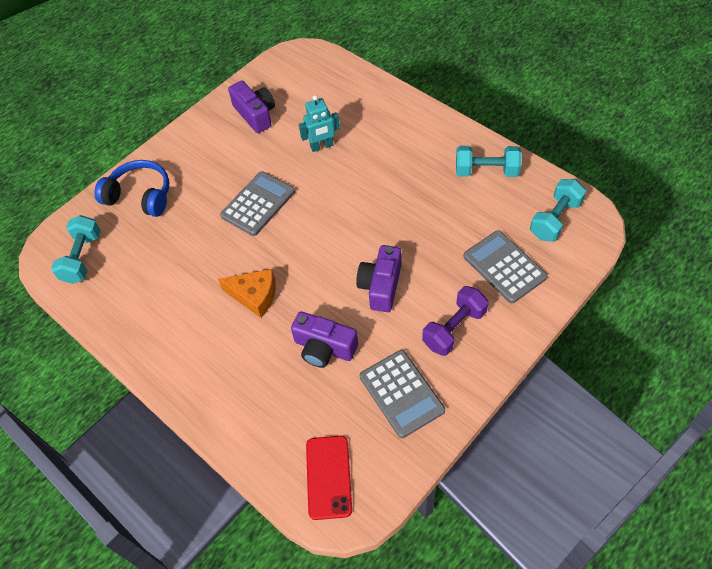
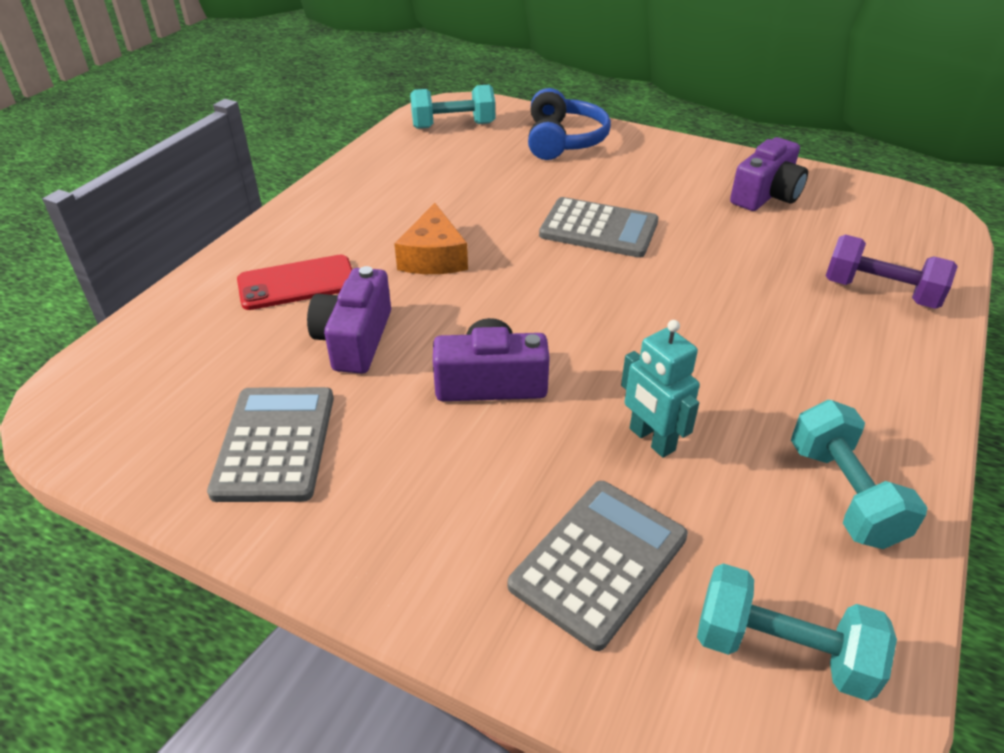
camera: 70 degrees right, 15 degrees down
(322, 146) = (750, 267): turquoise robot -> turquoise robot (651, 440)
(329, 477) = (127, 384): red phone -> red phone (297, 283)
(401, 393) = (275, 444): grey calculator -> grey calculator turned 135 degrees clockwise
(454, 328) = (422, 497): purple dumbbell -> purple dumbbell (880, 292)

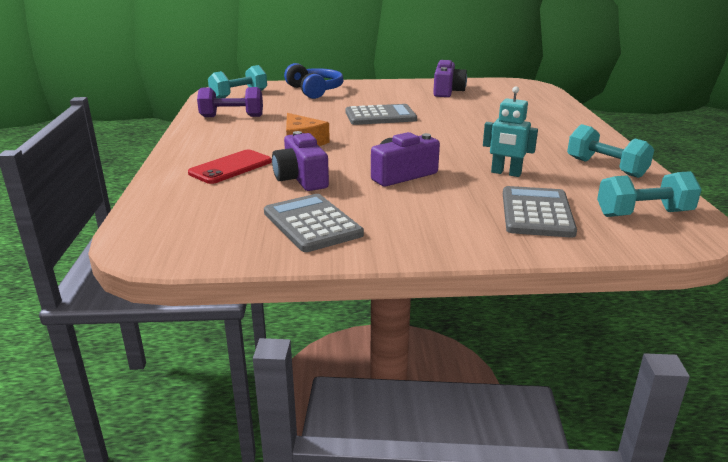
camera: 30 degrees left, 15 degrees down
(880, 292) = (539, 110): purple dumbbell -> purple dumbbell (232, 117)

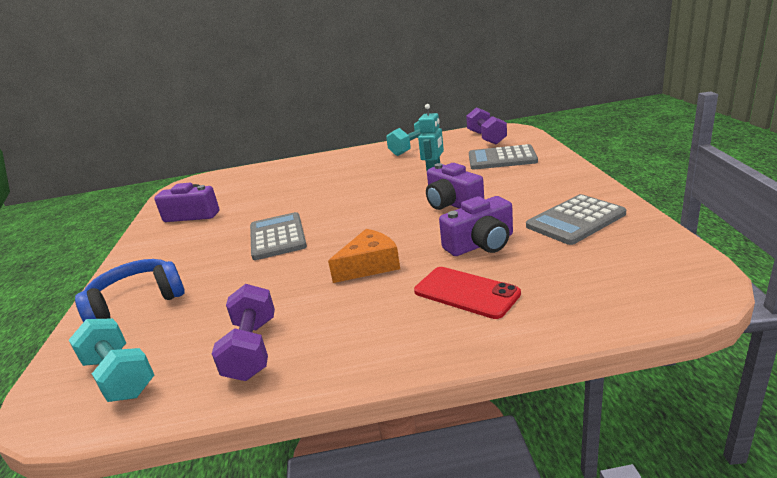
camera: 90 degrees left, 0 degrees up
(643, 214) = (486, 138): turquoise dumbbell -> purple dumbbell

